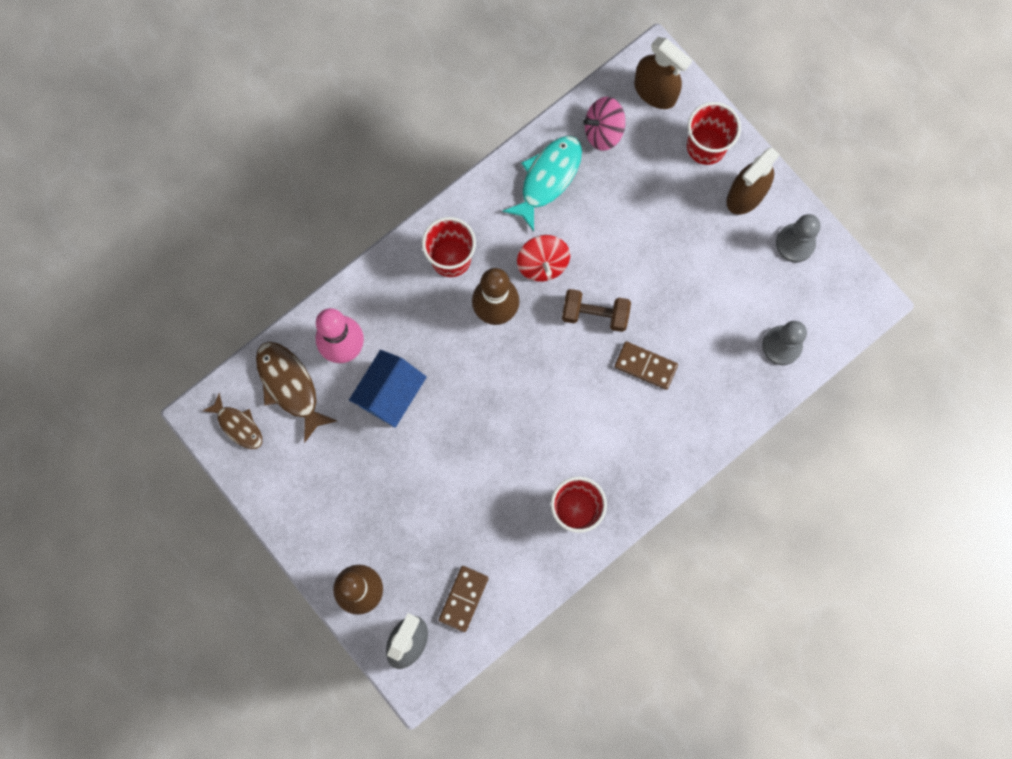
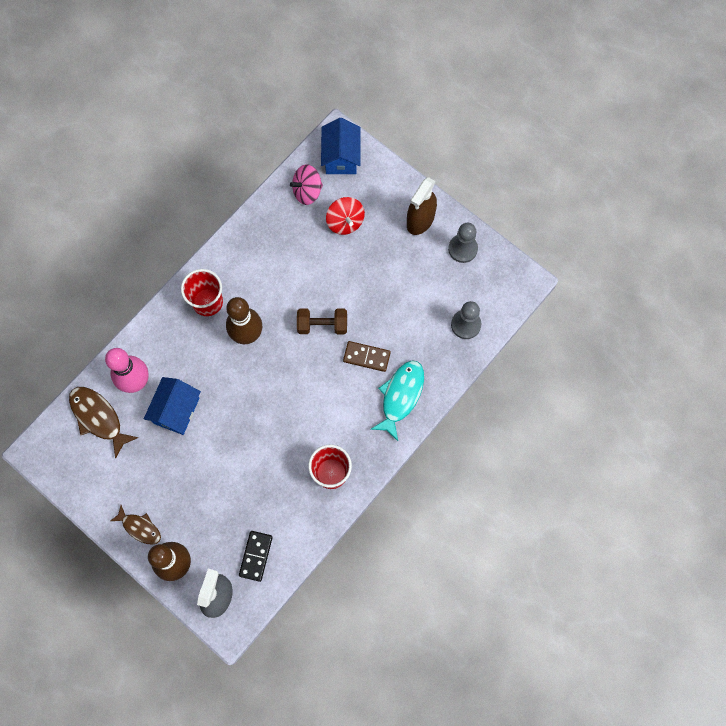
camera: 10 degrees left, 5 degrees down
(238, 425) = (62, 454): brown fish -> brown fish (139, 527)
(463, 598) = (255, 556): brown domino -> black domino
(543, 264) = (277, 295): red spinning top -> red spinning top (345, 222)
(548, 178) = (271, 232): turquoise fish -> turquoise fish (401, 396)
(655, 91) = (341, 157): brown spray bottle -> blue house
(706, 146) = (385, 190): red cup -> none

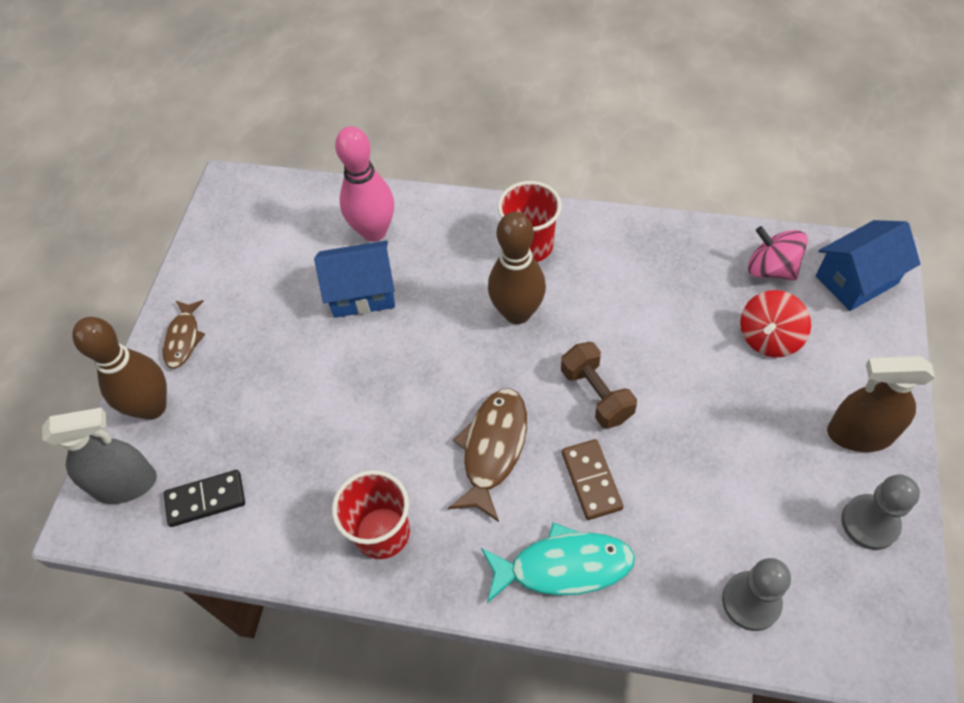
camera: 65 degrees right, 15 degrees down
(98, 418) = (305, 220): brown fish -> brown fish (493, 449)

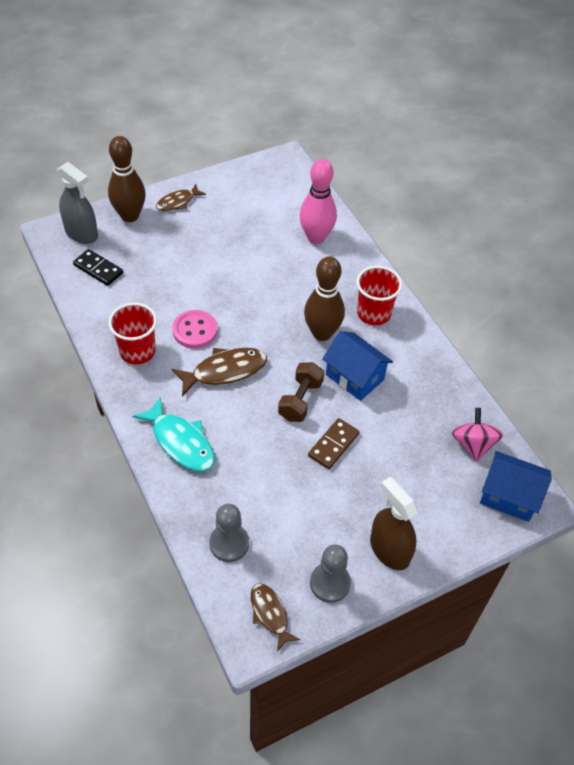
camera: 45 degrees right, 5 degrees down
(362, 293) = (271, 256): blue house -> blue house (354, 377)
(404, 444) = (195, 330): none -> pink button
(591, 480) = (243, 427): brown domino -> brown domino (333, 445)
(768, 338) = (418, 468): red spinning top -> none
(877, 616) = (270, 614): none -> brown fish

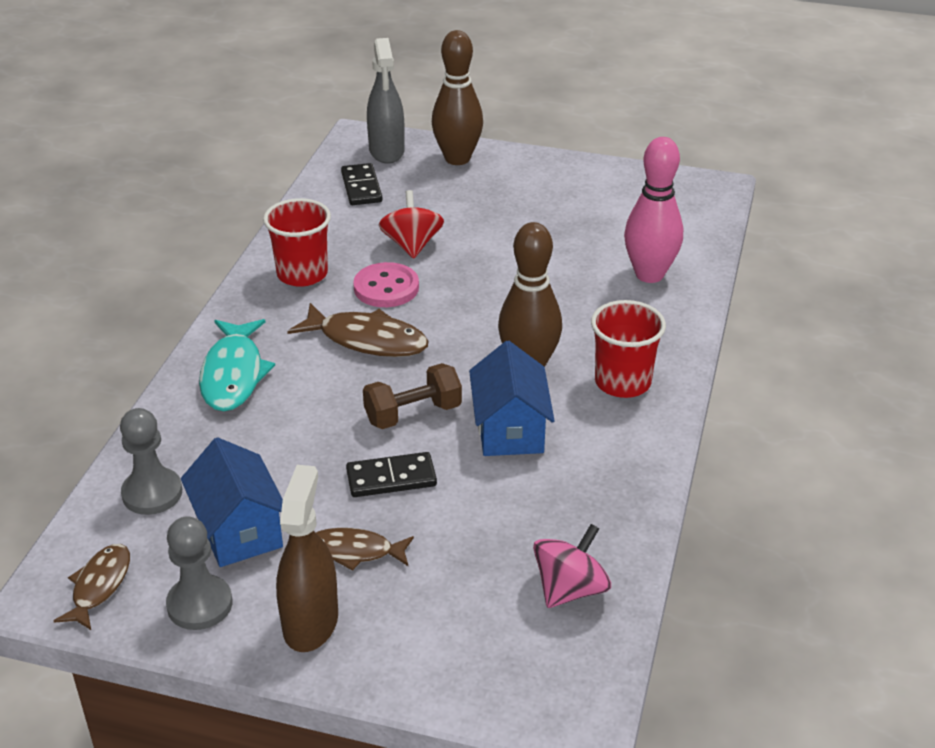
camera: 45 degrees right, 15 degrees down
(175, 293) = (412, 245): none -> red spinning top
(178, 202) = (526, 170): brown fish -> brown fish (355, 551)
(333, 445) = (391, 478): brown domino -> black domino
(509, 496) = (542, 676): blue house -> blue house (239, 530)

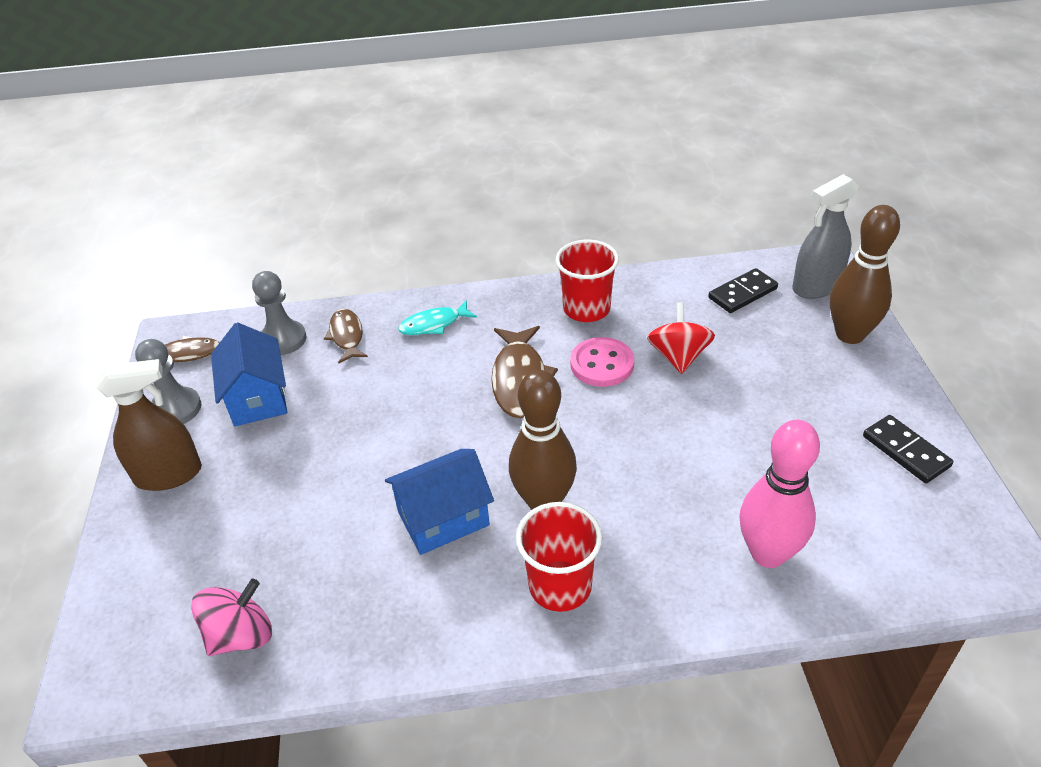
camera: 70 degrees right, 5 degrees up
(233, 374) = (434, 324): turquoise fish -> turquoise fish, size x0.63
(239, 530) = (257, 398): blue house -> blue house turned 60 degrees counterclockwise
(355, 551) = (252, 471): brown fish -> brown fish (347, 336)
(391, 478) = (346, 461): black domino -> black domino (906, 451)
(412, 245) = (678, 356): red spinning top -> red spinning top turned 60 degrees counterclockwise
(413, 414) = (434, 445): brown dumbbell -> none
(570, 589) = (241, 635): pink spinning top -> pink spinning top turned 60 degrees counterclockwise

